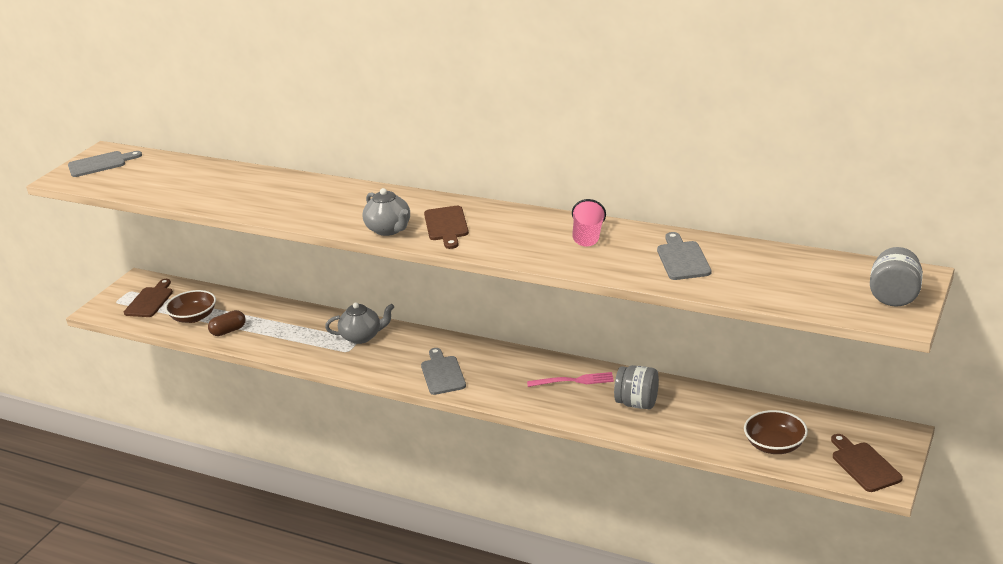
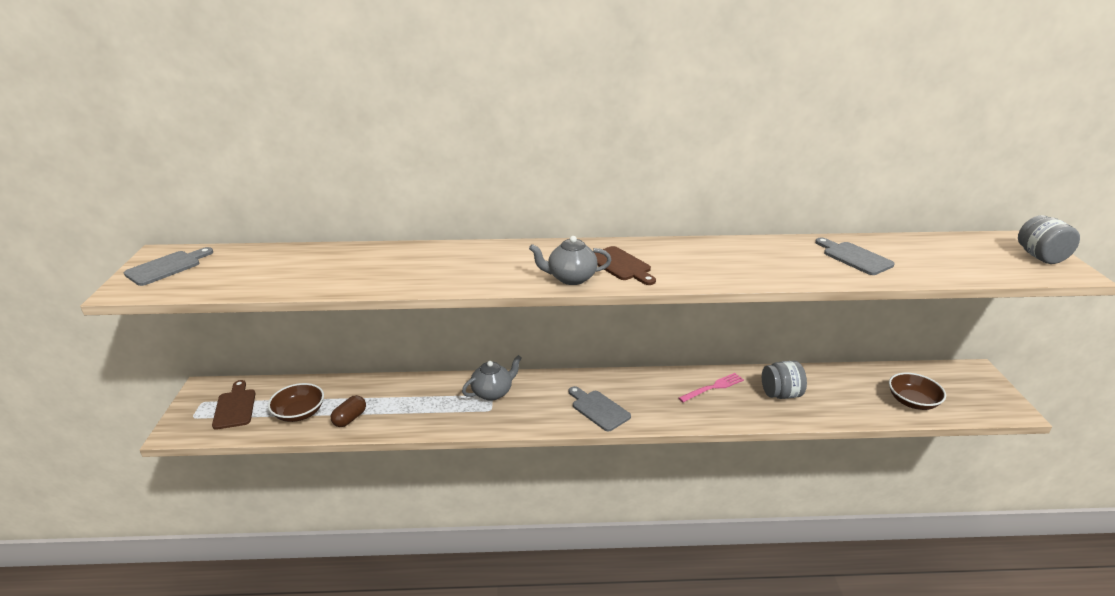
camera: 30 degrees left, 0 degrees up
(389, 230) = (571, 278): grey teapot -> grey teapot turned 150 degrees clockwise
(588, 237) = (755, 253): pink cup -> none
(864, 465) = (985, 400): brown cutting board -> none

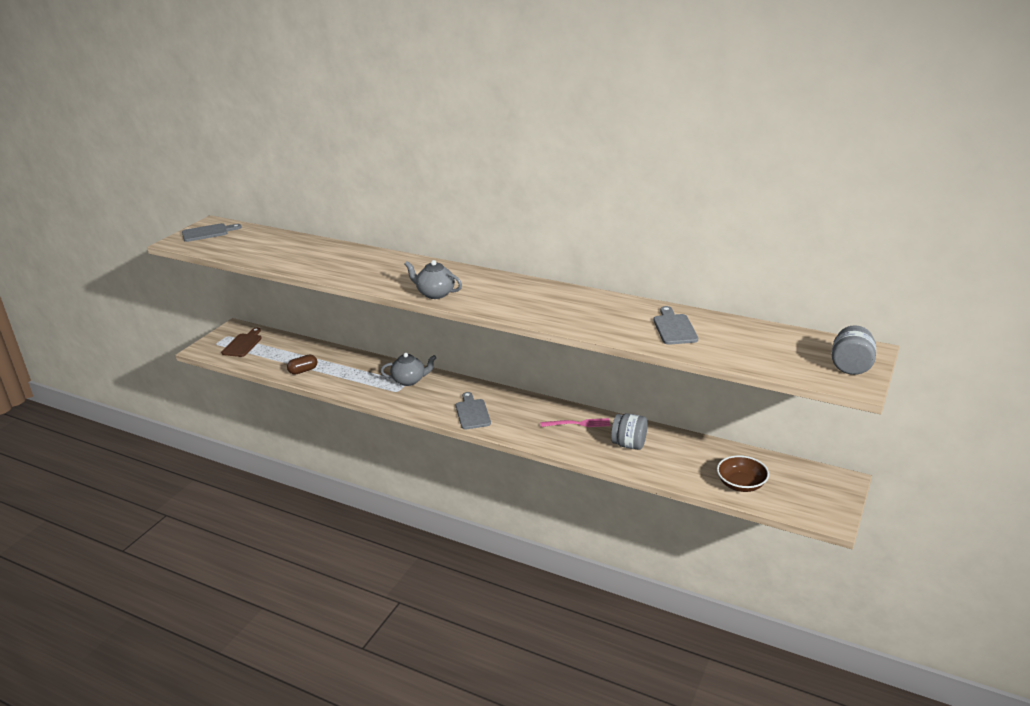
camera: 30 degrees right, 0 degrees up
(299, 413) = (276, 358): brown bowl -> none
(621, 265) = (482, 293): brown cutting board -> none

